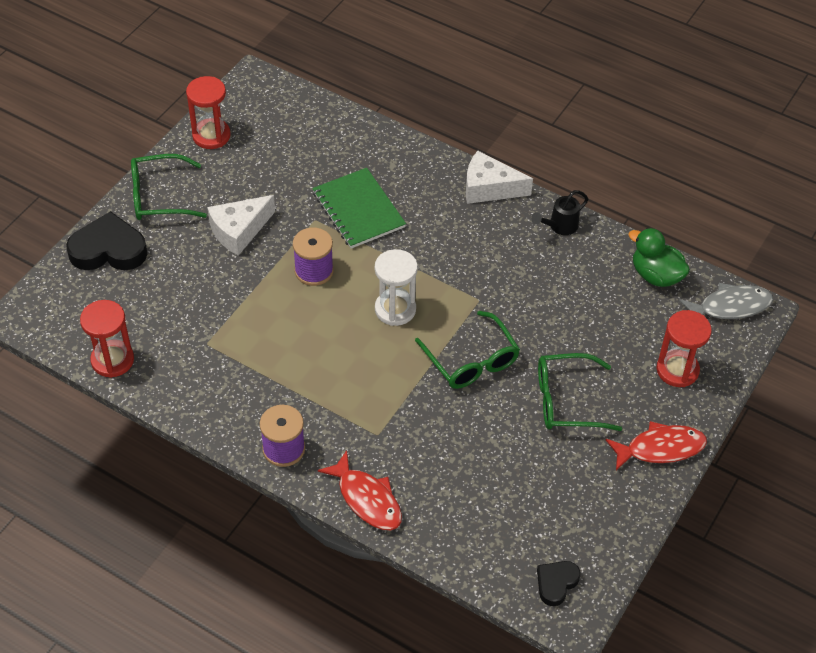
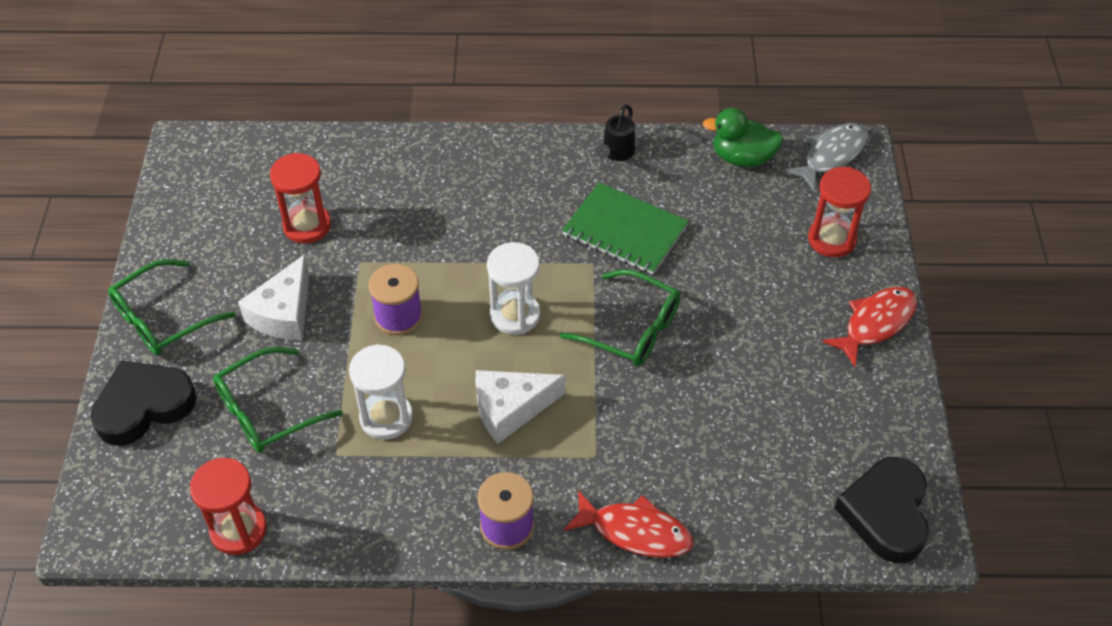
camera: 30 degrees left, 0 degrees up
(211, 136) = (177, 225): red hourglass -> red hourglass (307, 226)
(256, 336) = (386, 417): none -> white hourglass
(358, 210) = (400, 230): green notebook -> green notebook (625, 230)
(489, 188) = (518, 147): white cheese -> white cheese (510, 409)
(556, 583) = (886, 513): black heart -> black heart, size x1.81
(566, 401) = (754, 322): green glasses -> green glasses (267, 411)

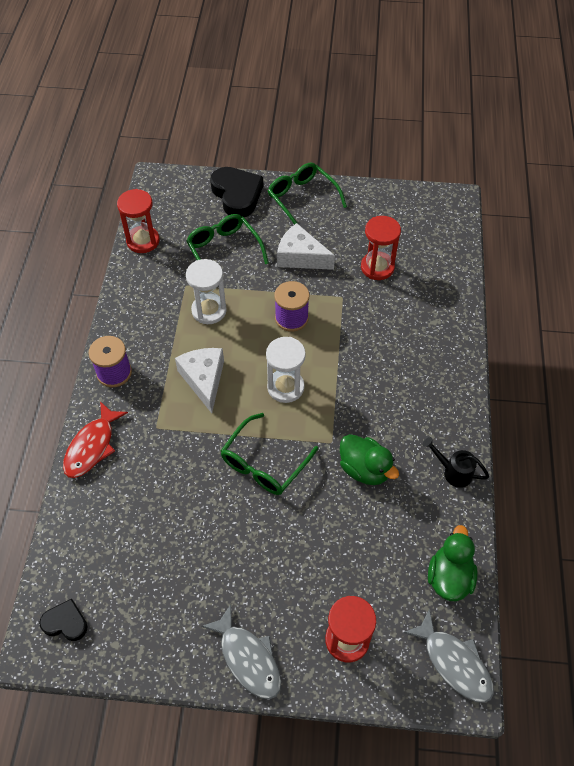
camera: 95 degrees right, 5 degrees up
(625, 230) = (364, 469): green notebook -> green duck
(875, 323) = (248, 658): red fish -> grey fish
(886, 513) = (65, 622): black heart -> black heart, size x0.55

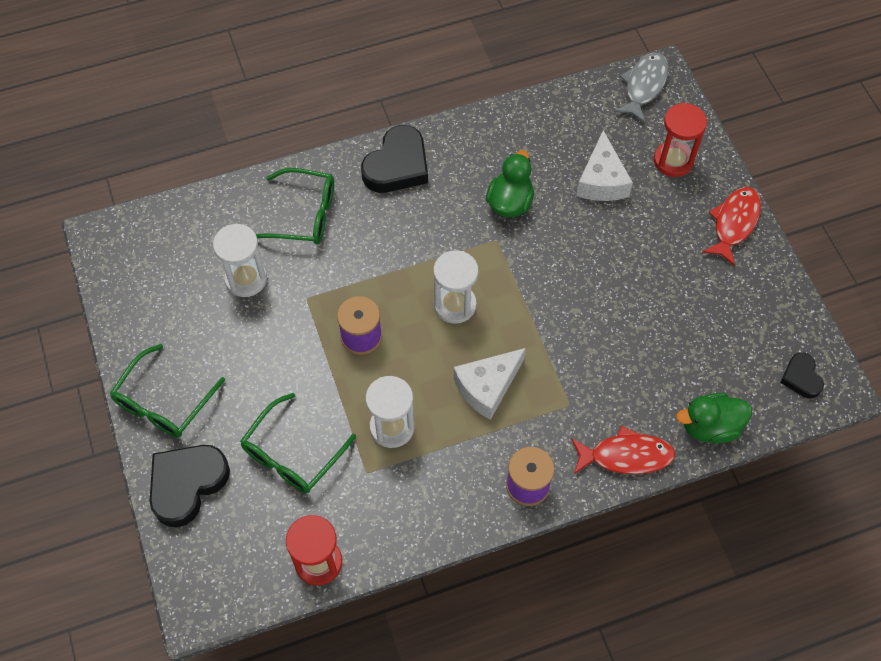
camera: 115 degrees left, 5 degrees up
(248, 658) = (734, 223): grey fish -> red fish
(264, 463) = (552, 287): green glasses -> green glasses (304, 215)
(300, 257) = (264, 364): white cheese -> white cheese (601, 181)
(377, 267) = (246, 279): red hourglass -> white hourglass
(442, 399) = (397, 166): none -> black heart
(449, 577) = (575, 109): green duck -> green duck (710, 426)
(453, 471) = (473, 134): black watering can -> none

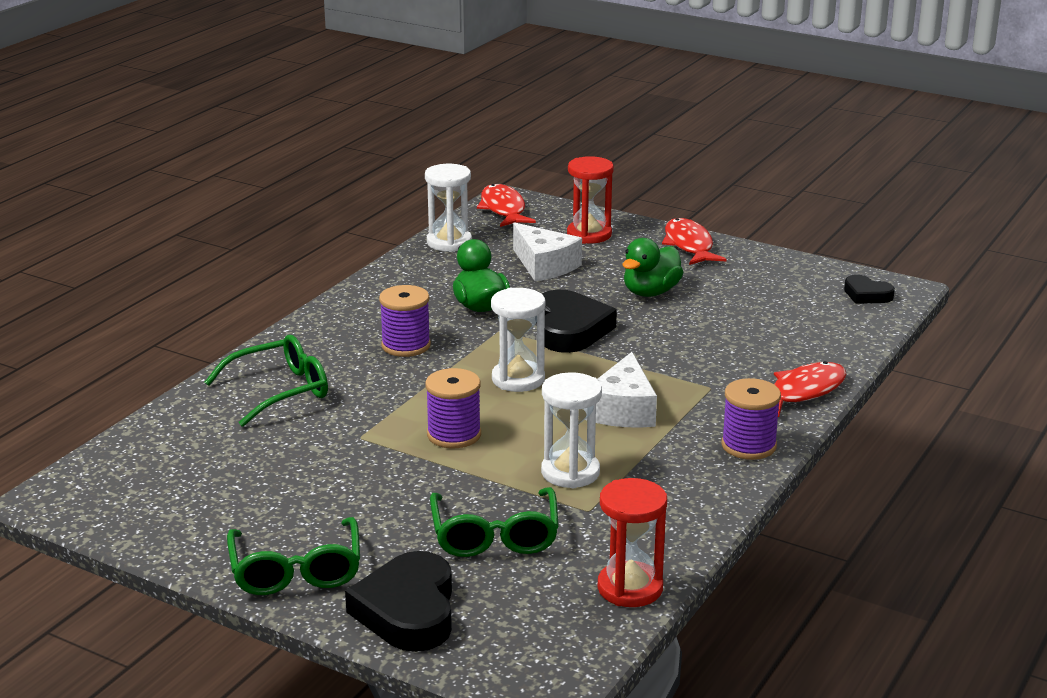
camera: 40 degrees left, 35 degrees down
(246, 279) = (274, 453): white hourglass -> white hourglass (449, 242)
(397, 166) = (336, 328): black heart -> black heart (570, 329)
(421, 216) = (406, 345): none -> purple spool
(644, 86) = (503, 209): grey fish -> red fish
(710, 426) = (841, 347): green duck -> green duck (650, 292)

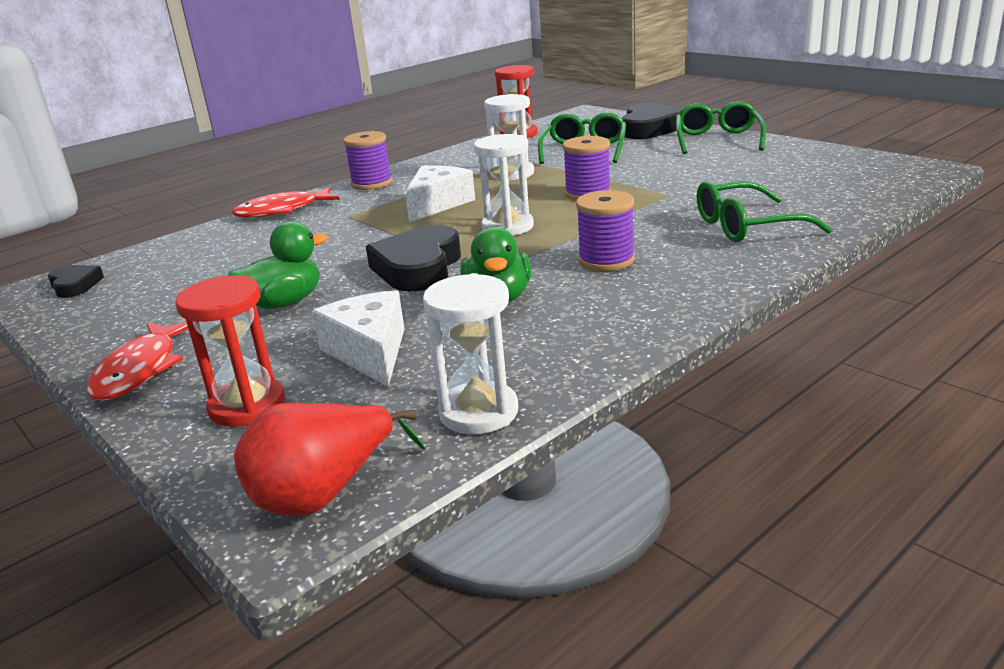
camera: 160 degrees left, 0 degrees up
(503, 209) = (324, 493): red fish -> red pear

